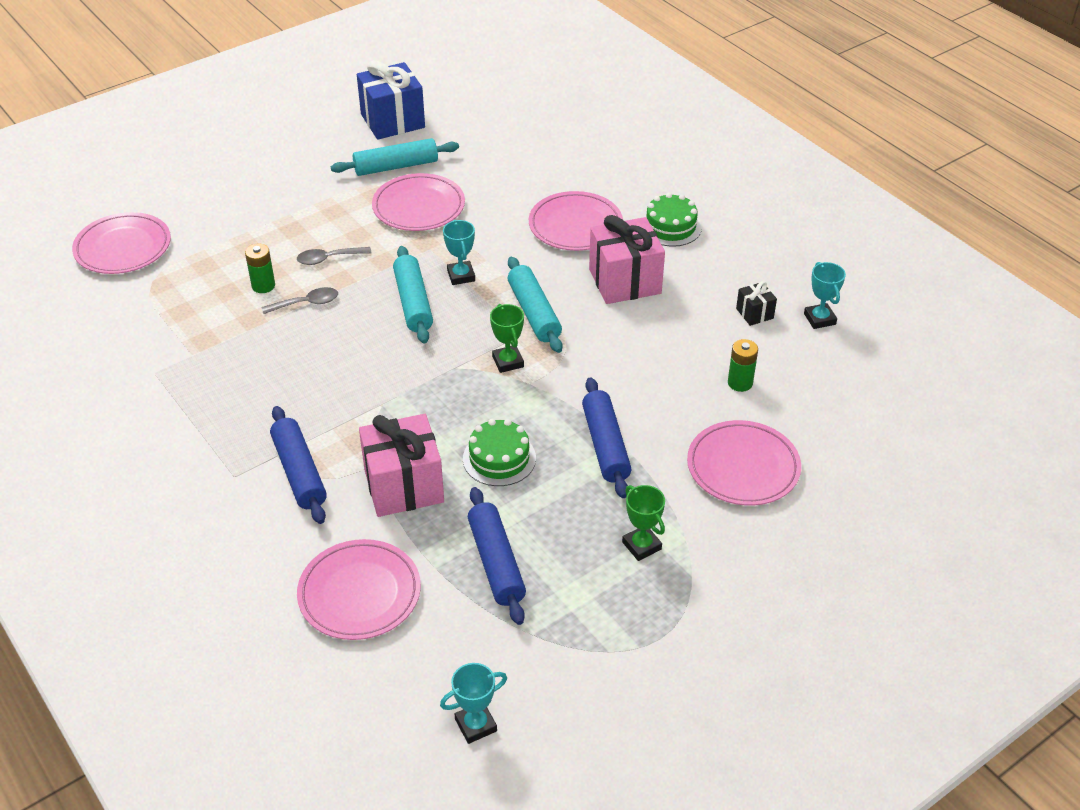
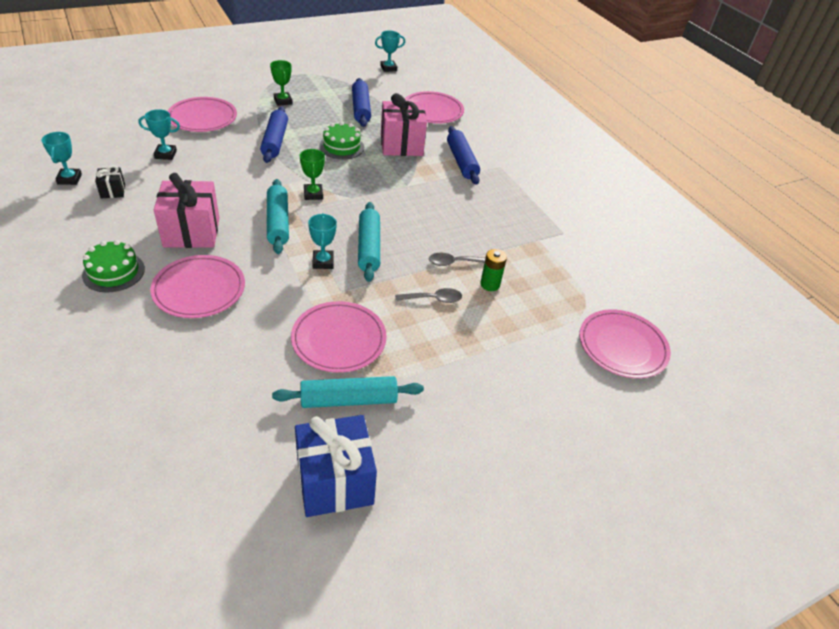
camera: 175 degrees left, 0 degrees up
(740, 383) = (165, 154): green battery -> turquoise trophy

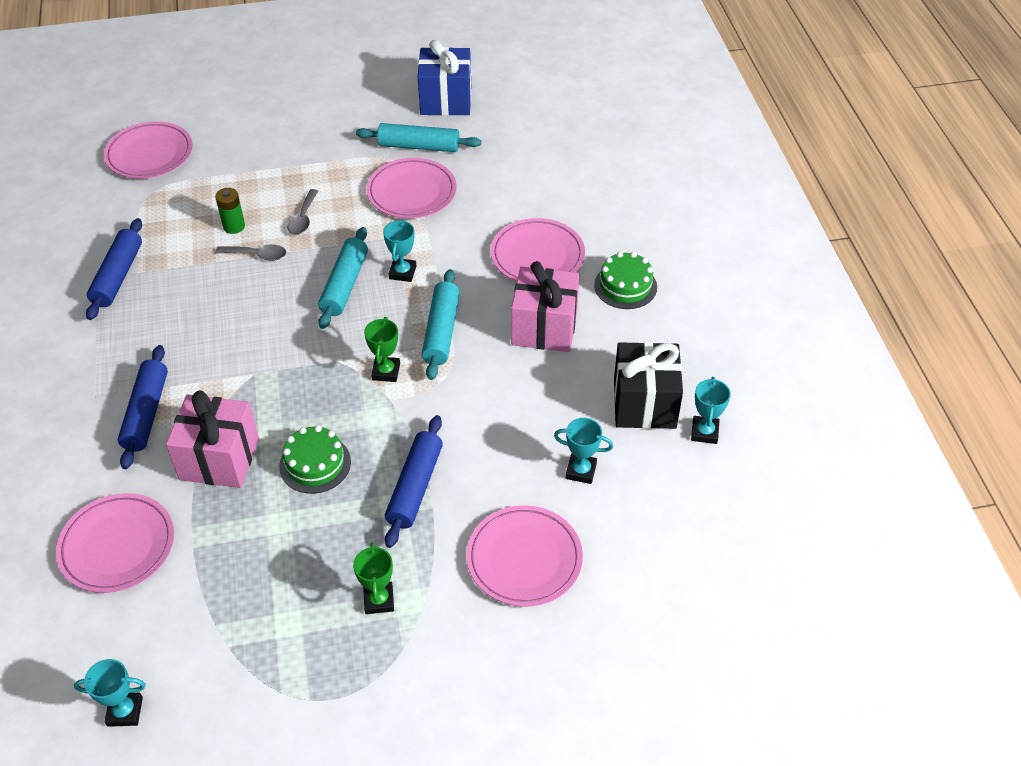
camera: 160 degrees left, 5 degrees up
(113, 191) = (644, 404): black gift -> black gift, size x2.11
(361, 109) = (245, 564): blue rolling pin -> blue rolling pin (118, 276)
(433, 299) = (303, 218): grey spoon -> grey spoon turned 90 degrees counterclockwise

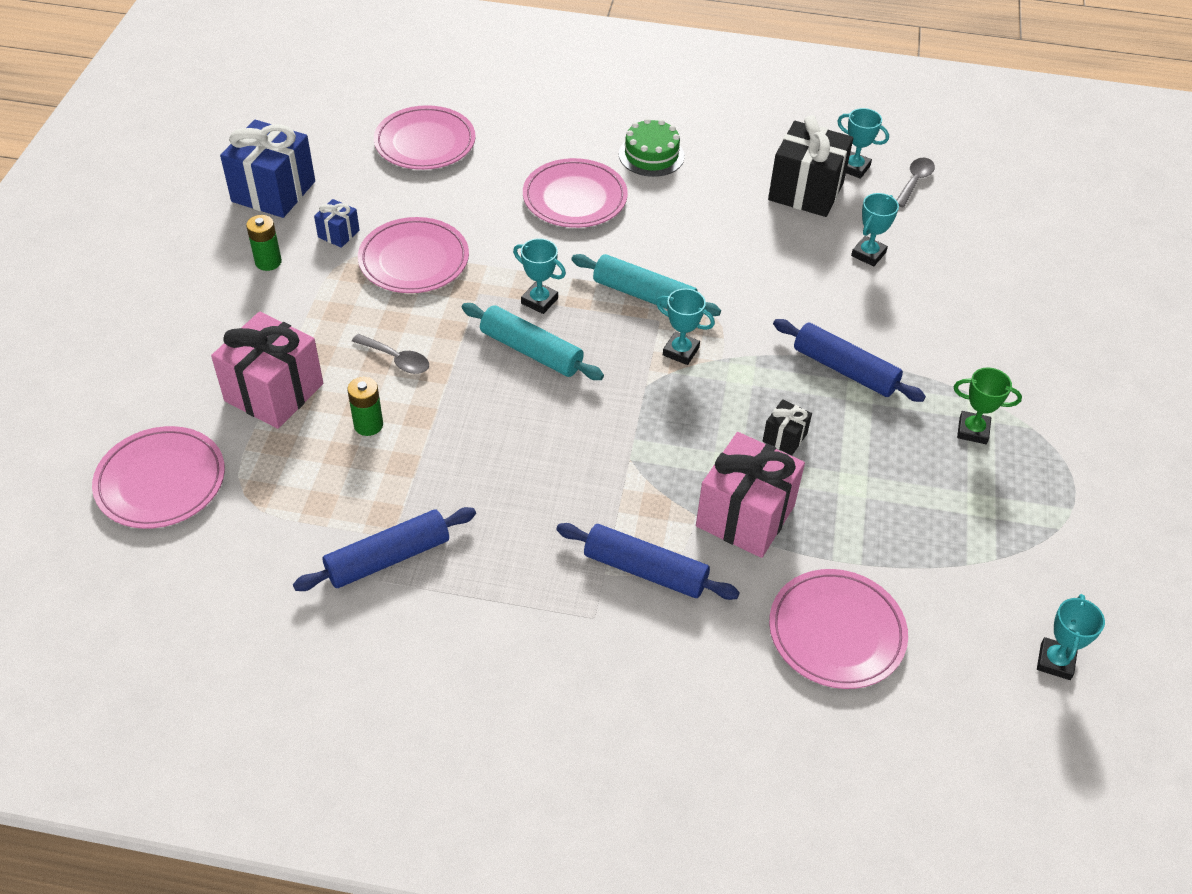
camera: 70 degrees left, 0 degrees up
(118, 276) = (388, 558): blue rolling pin -> blue rolling pin turned 60 degrees counterclockwise
(257, 255) = (434, 415): grey spoon -> grey spoon (914, 182)
(315, 464) = (784, 437): green cake -> black gift
(371, 125) = (268, 262): none -> green battery
(386, 372) = (681, 351): green trophy -> turquoise trophy
(419, 146) = (338, 234): turquoise rolling pin -> blue gift
(524, 559) = (955, 319): pink plate -> pink plate (425, 143)
(544, 328) = (678, 223): pink gift -> pink gift (274, 392)

